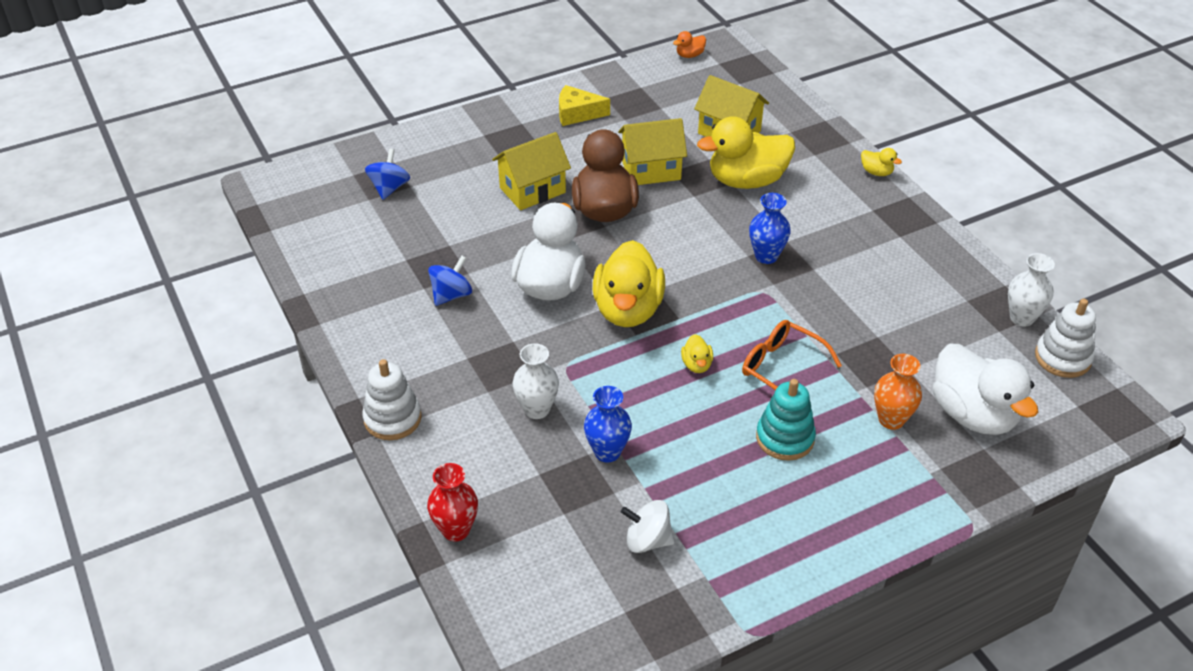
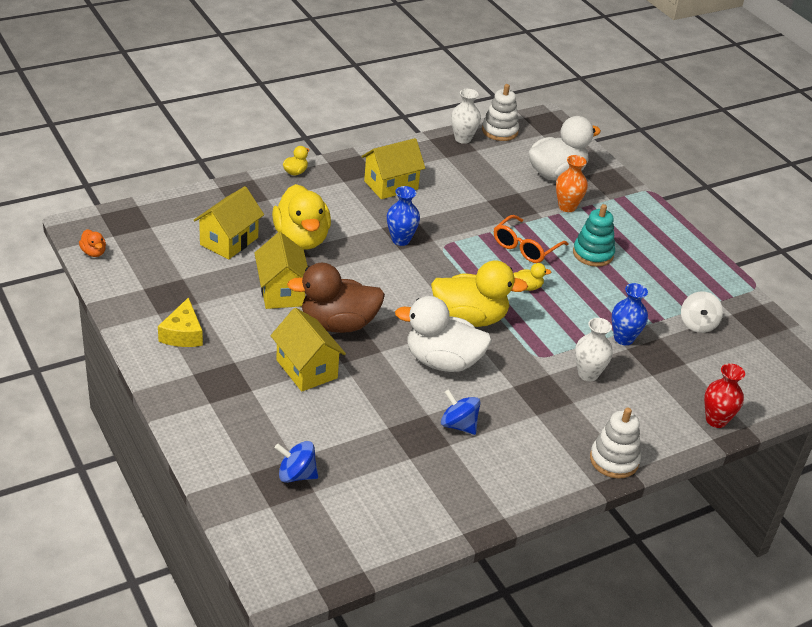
camera: 95 degrees left, 5 degrees down
(879, 249) = (391, 185): none -> yellow house

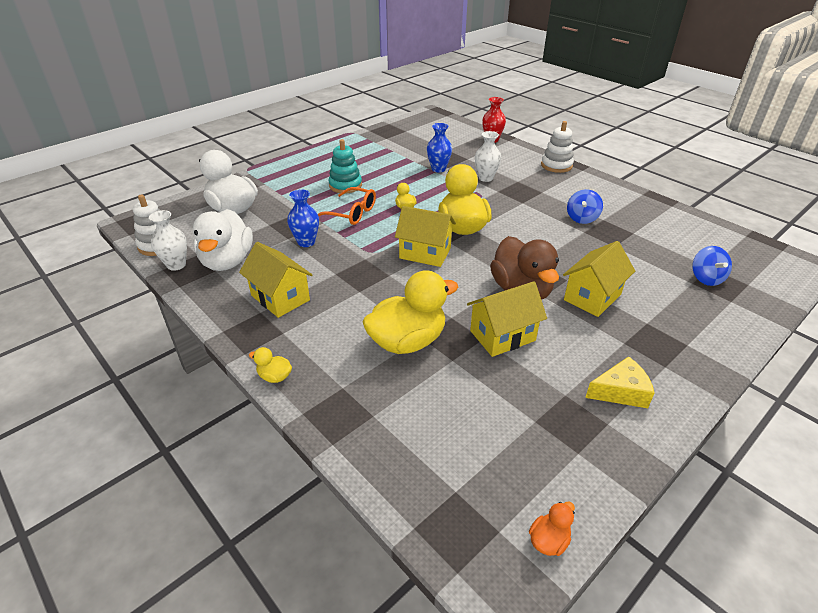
camera: 100 degrees left, 0 degrees up
(229, 241) = (443, 400): yellow house -> yellow house (425, 253)
(400, 240) = (374, 276): blue vase -> blue vase (306, 242)
(442, 361) = (522, 233): white duck -> white duck (227, 261)
(567, 207) = (283, 200): orange vase -> none
(697, 324) = (405, 147): white spinning top -> none

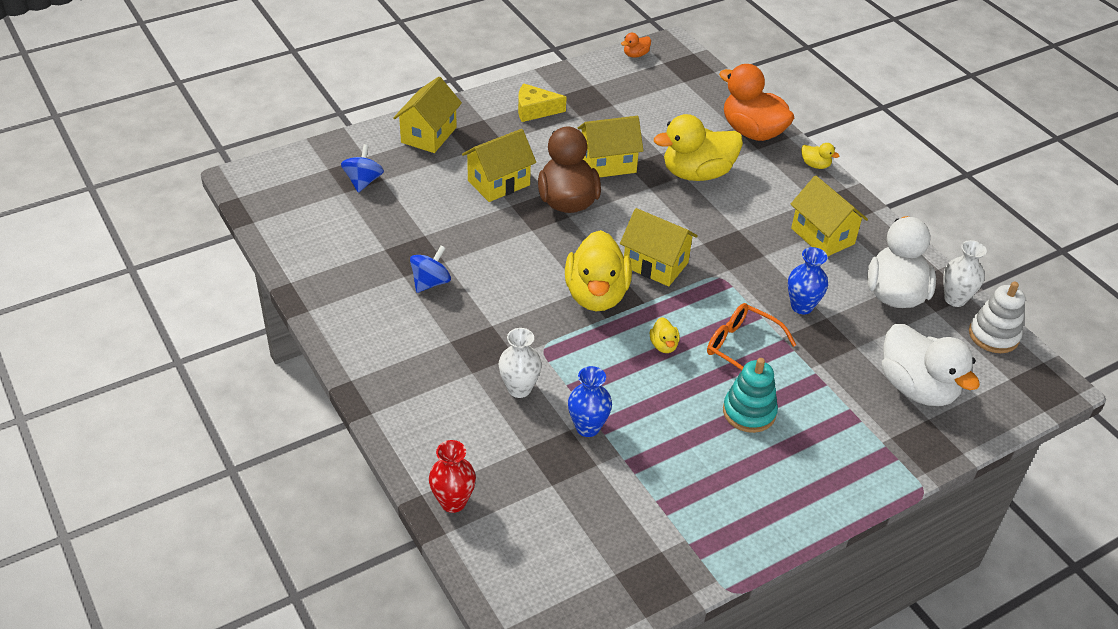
camera: 170 degrees left, 5 degrees up
(349, 412) = (752, 132): none -> orange duck
(556, 165) = (385, 399): white stacking toy -> none
(700, 335) = (429, 135): none -> yellow house

